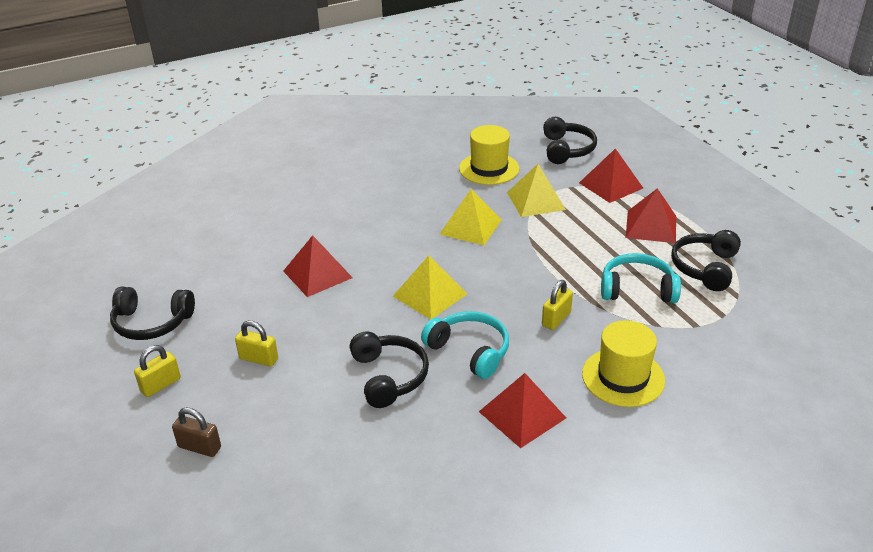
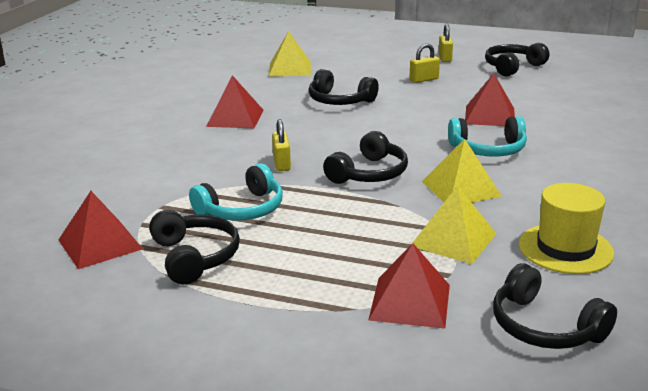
camera: 135 degrees right, 10 degrees down
(199, 447) = (377, 55): brown padlock -> none
(429, 295) = (395, 138): yellow pyramid -> yellow pyramid (290, 69)
(469, 351) = (313, 126): turquoise headphones -> turquoise headphones (488, 149)
(507, 271) = (369, 173): none -> black headphones
(623, 377) = (190, 155): yellow hat -> none
(651, 226) = (298, 273): red pyramid -> red pyramid (100, 244)

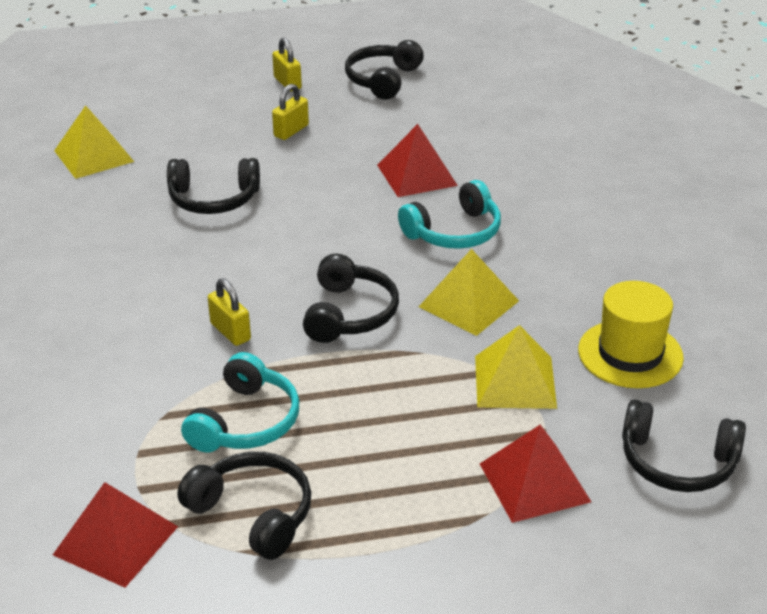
camera: 30 degrees left, 10 degrees up
(235, 118) = (98, 271): red pyramid -> none

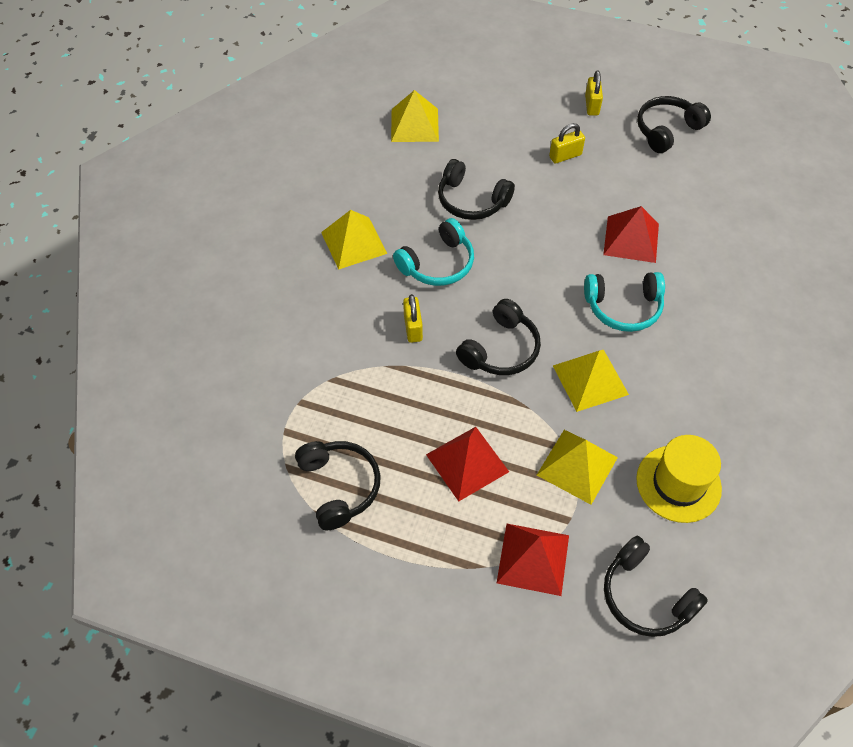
camera: 30 degrees right, 20 degrees up
(96, 281) = (353, 242): none -> yellow pyramid
(116, 540) = (249, 463): red pyramid -> red pyramid (467, 463)
(245, 422) = (378, 409): turquoise headphones -> turquoise headphones (437, 264)

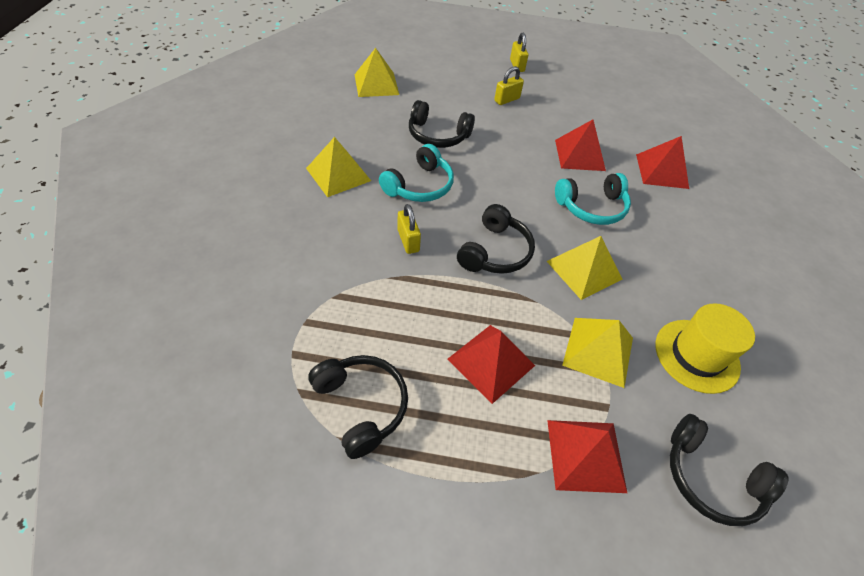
camera: 15 degrees left, 5 degrees down
(667, 130) = (580, 79): black headphones -> none
(724, 268) = (661, 171): none -> red pyramid

